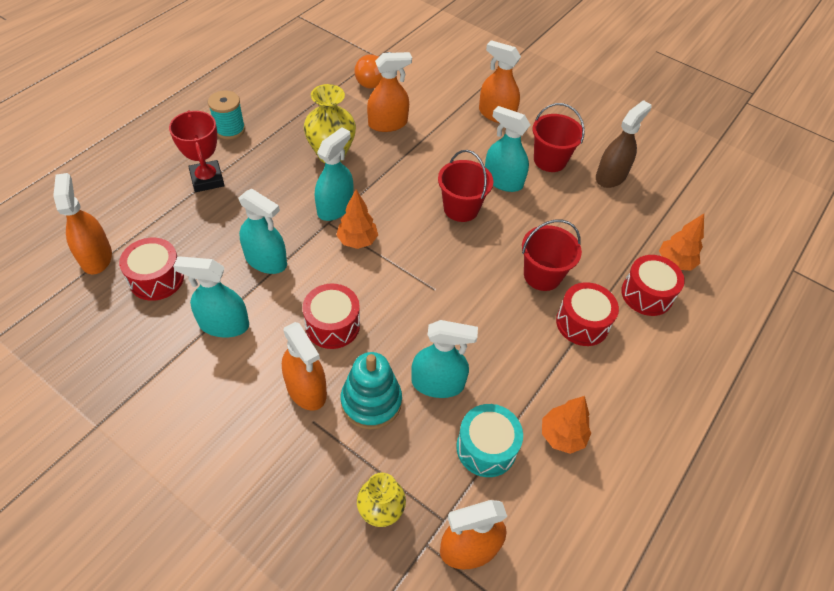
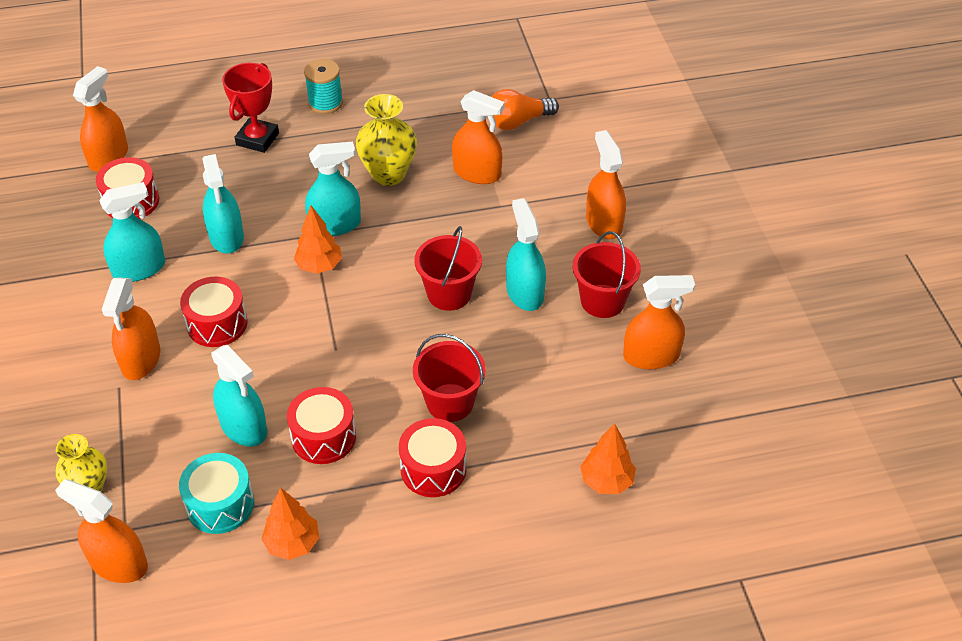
camera: 45 degrees right, 5 degrees down
(224, 324) = (139, 269): turquoise spray bottle -> turquoise spray bottle turned 105 degrees clockwise
(371, 402) = (176, 403): turquoise stacking toy -> none
(611, 176) = (651, 356): brown spray bottle -> orange spray bottle
(646, 294) = (533, 489): red drum -> red drum (323, 437)

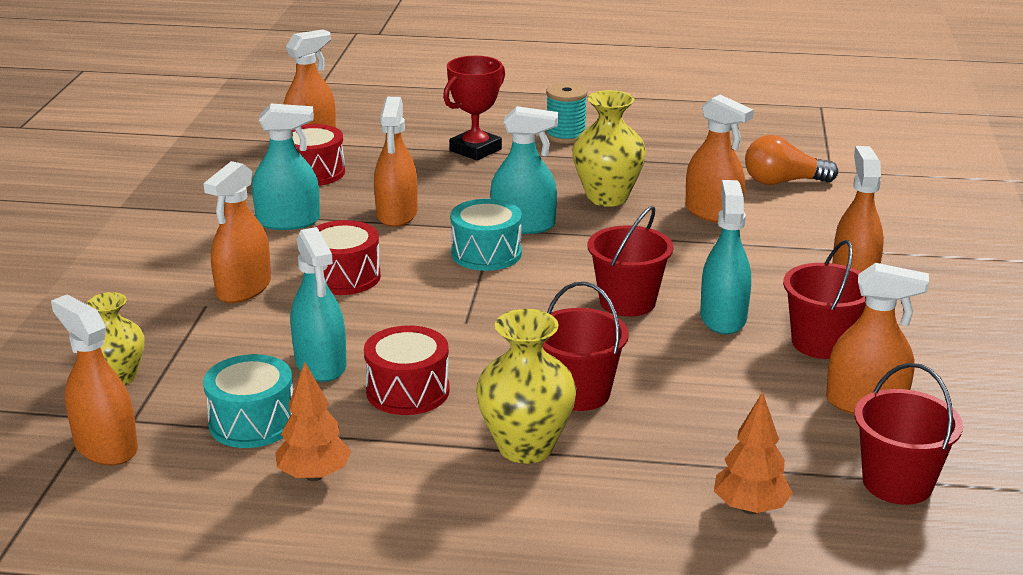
camera: 20 degrees right, 20 degrees down
(226, 237) = (397, 214): turquoise spray bottle -> orange spray bottle
(319, 266) = (486, 253): orange tree -> turquoise drum
(433, 469) = (525, 447): red drum -> yellow vase
(694, 428) = (897, 483): none -> red bucket

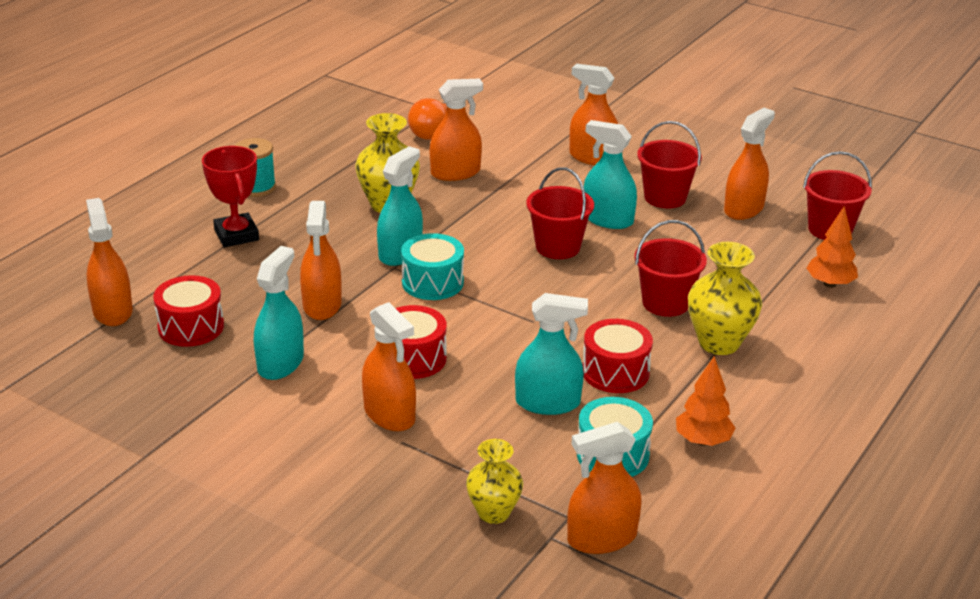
camera: 65 degrees left, 5 degrees up
(397, 214) = (322, 305): orange spray bottle -> orange spray bottle turned 60 degrees clockwise

